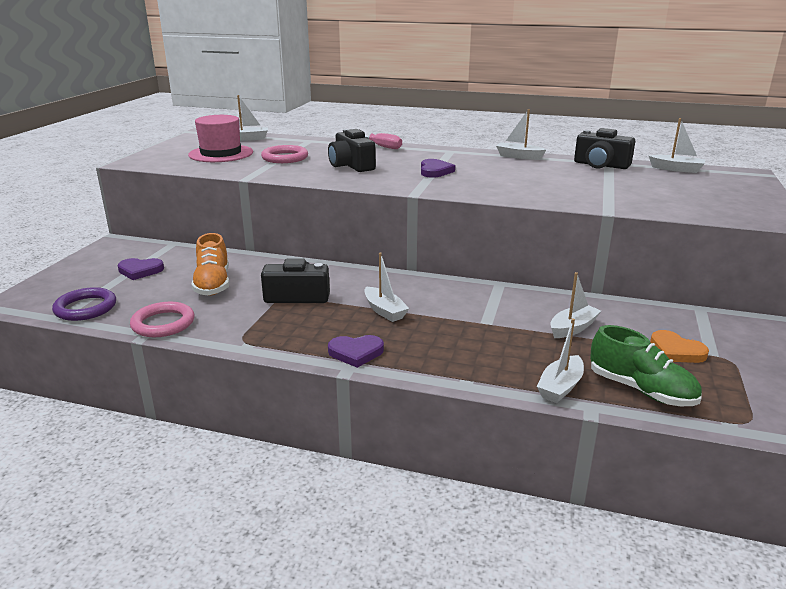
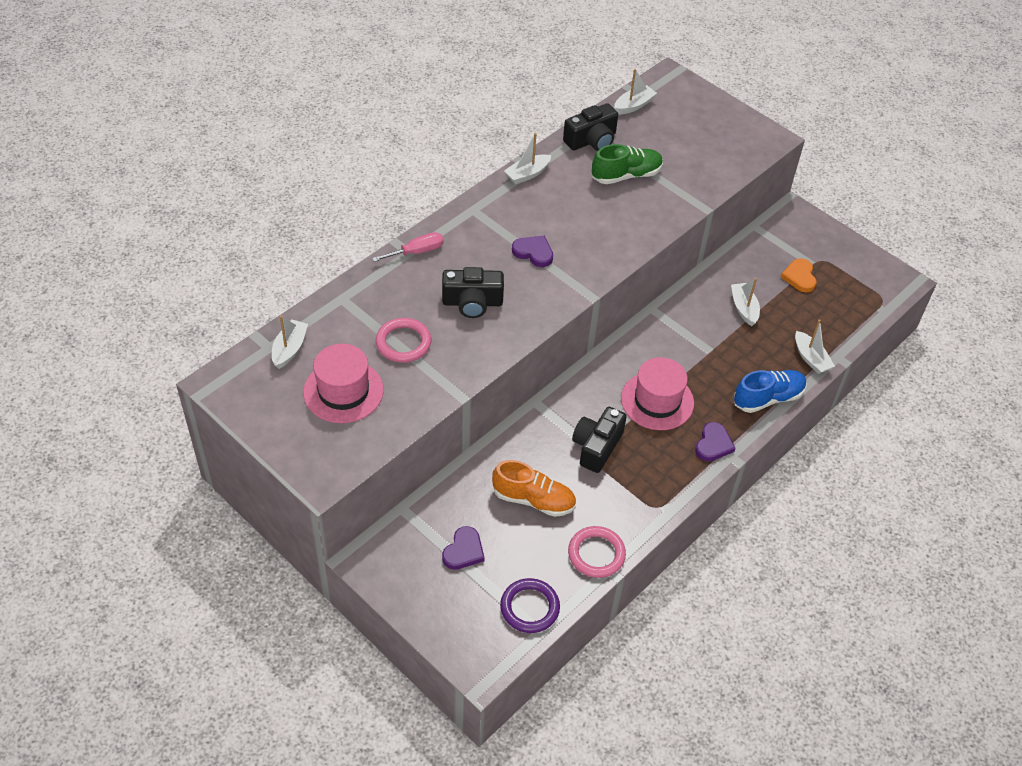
camera: 65 degrees left, 25 degrees up
(384, 311) = (657, 401): white boat -> pink hat
(460, 371) = (768, 398): none -> blue shoe
(641, 390) = (832, 323): green shoe -> green shoe (626, 175)
(676, 351) = (799, 277): orange heart -> orange heart turned 105 degrees clockwise

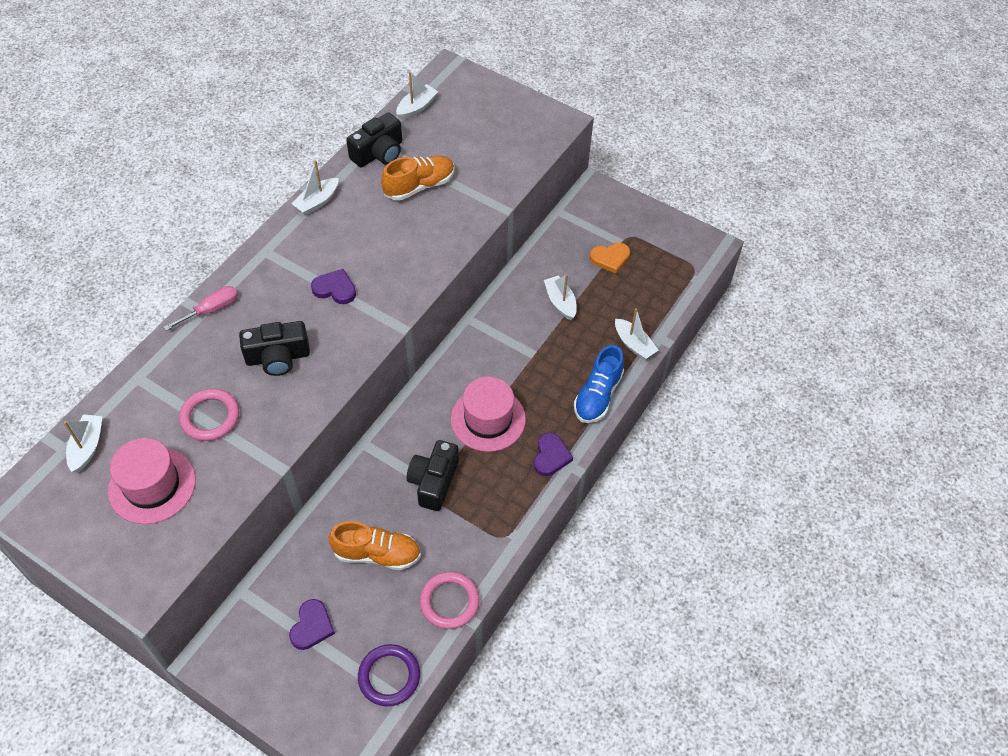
camera: 10 degrees left, 5 degrees up
(626, 175) = (419, 186): green shoe -> orange shoe
(768, 398) = (598, 395): blue shoe -> blue shoe turned 150 degrees clockwise
(799, 277) = (610, 258): orange heart -> orange heart turned 90 degrees counterclockwise

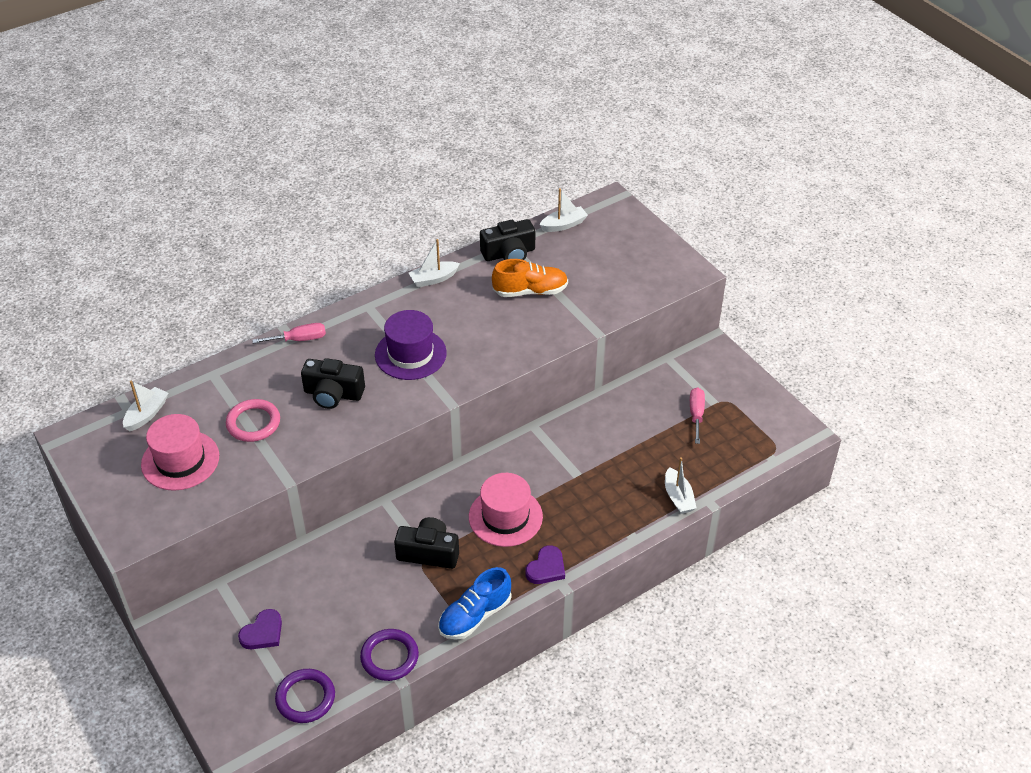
camera: 25 degrees right, 10 degrees down
(335, 289) = (410, 354): purple heart -> purple hat
(377, 554) = (348, 594): orange shoe -> none
(433, 481) = (429, 552): black camera -> black camera turned 60 degrees clockwise
(449, 602) = (389, 657): pink ring -> purple ring
(560, 302) = (627, 438): white boat -> none
(598, 395) = (619, 530): blue shoe -> blue shoe (475, 616)
(610, 258) = (696, 414): orange heart -> pink screwdriver

